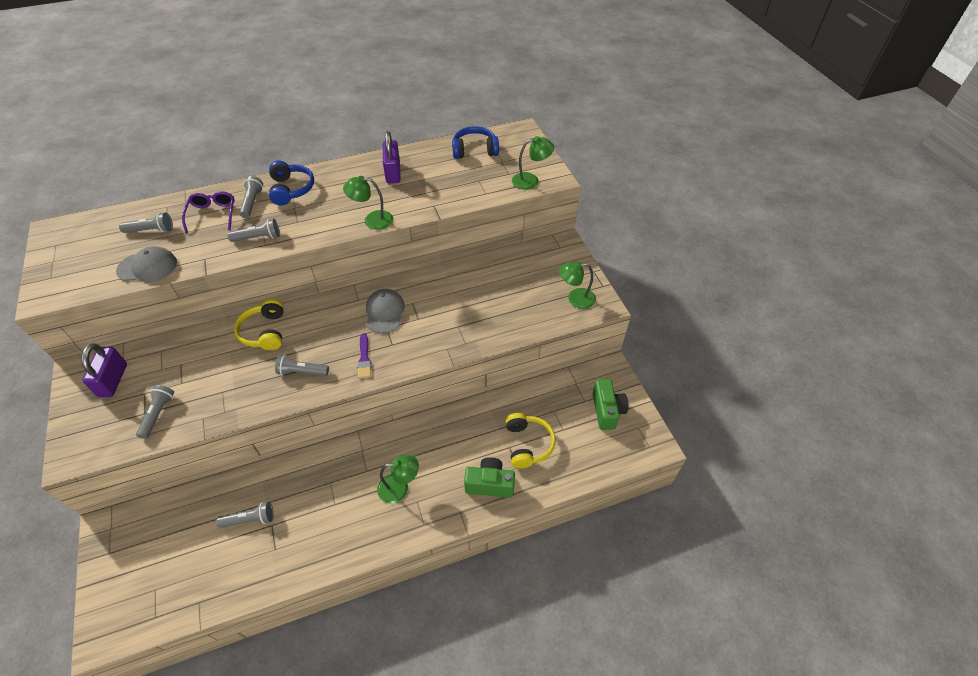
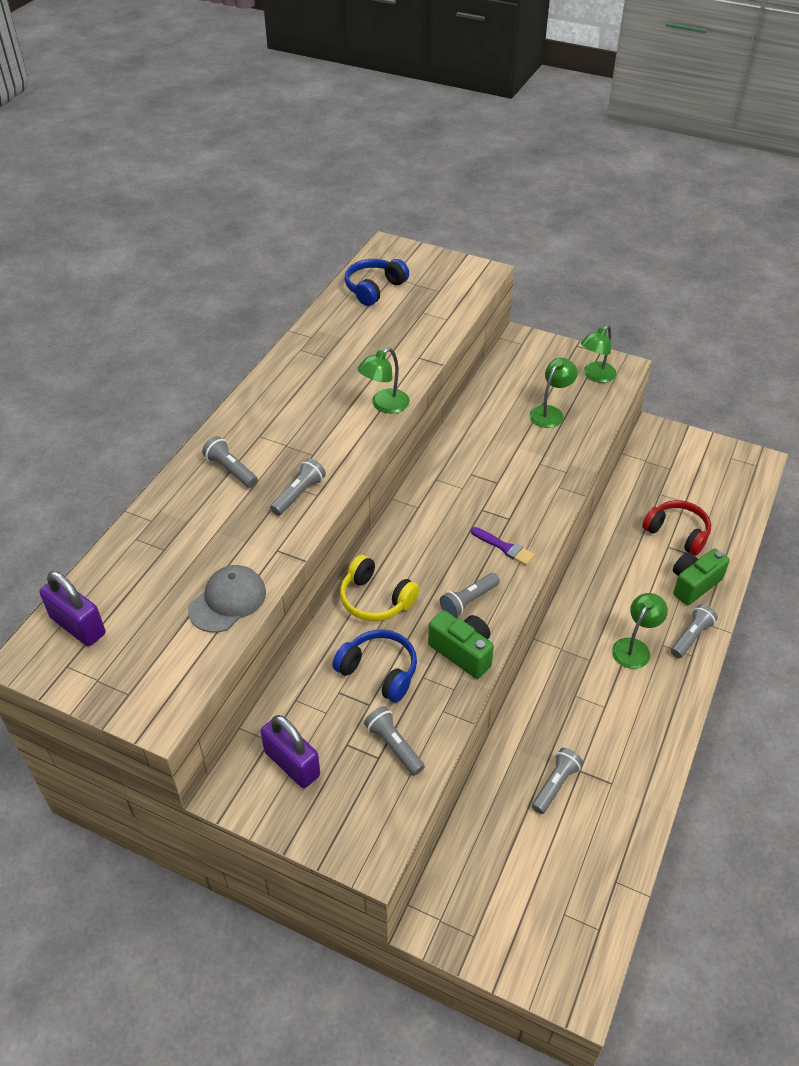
camera: 45 degrees left, 5 degrees down
(151, 230) = (162, 570): grey flashlight -> grey flashlight (691, 637)
(212, 215) = (207, 509): purple glasses -> none
(291, 189) = (252, 432): blue headphones -> blue headphones (379, 671)
(384, 312) = (460, 499): grey cap -> none
(393, 173) = (330, 354): purple padlock -> purple padlock (78, 626)
(528, 444) = (677, 533): yellow headphones -> red headphones
(531, 180) = (467, 285): green lamp -> green lamp (550, 412)
(607, 411) = (695, 463): green camera -> green camera (463, 652)

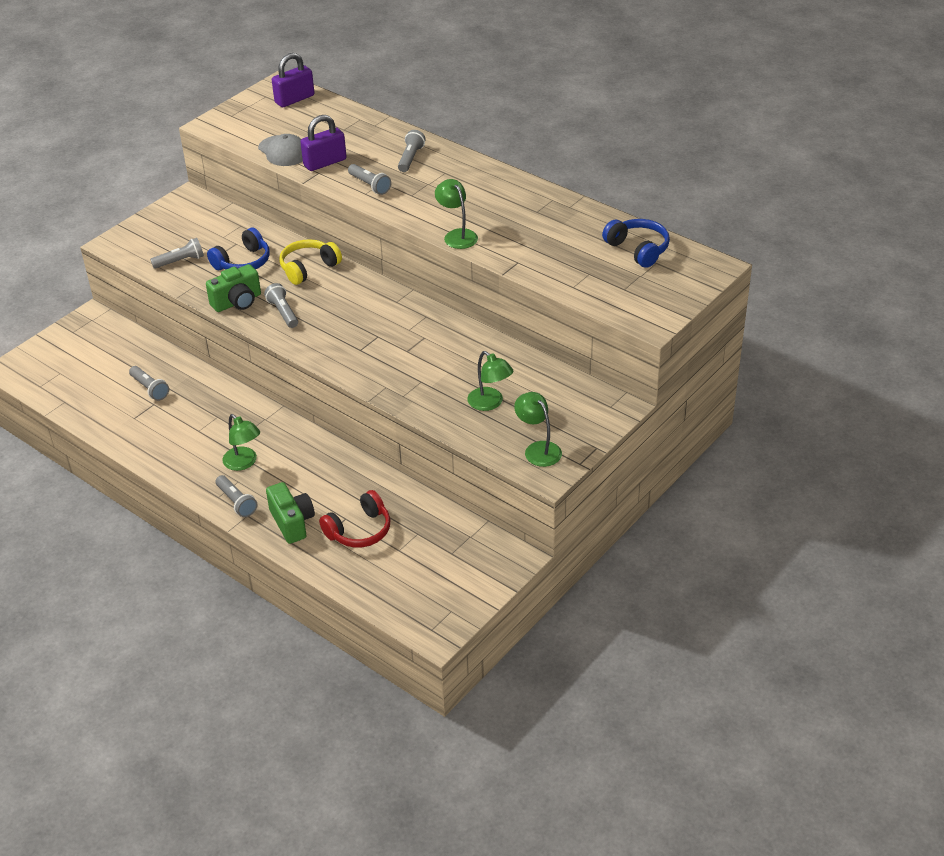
camera: 105 degrees right, 5 degrees down
(231, 470) = (410, 158): grey flashlight -> grey flashlight turned 45 degrees counterclockwise
(292, 764) = (193, 220): purple padlock -> purple padlock (325, 162)
(504, 547) = (329, 341): purple brush -> none

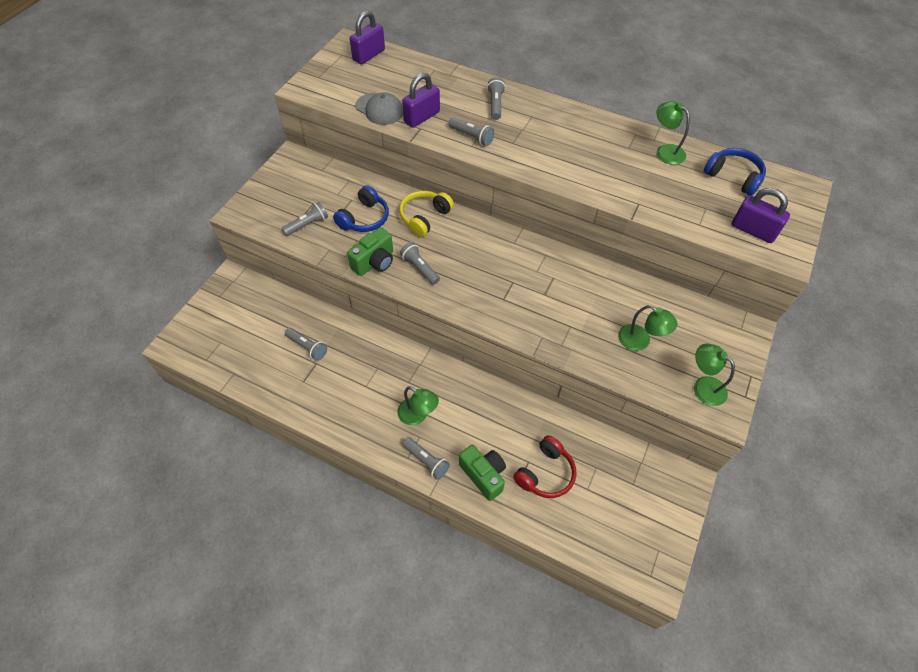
camera: 15 degrees left, 15 degrees up
(457, 235) = (572, 181): green lamp -> green lamp (665, 151)
(629, 298) = (753, 230): none -> purple padlock

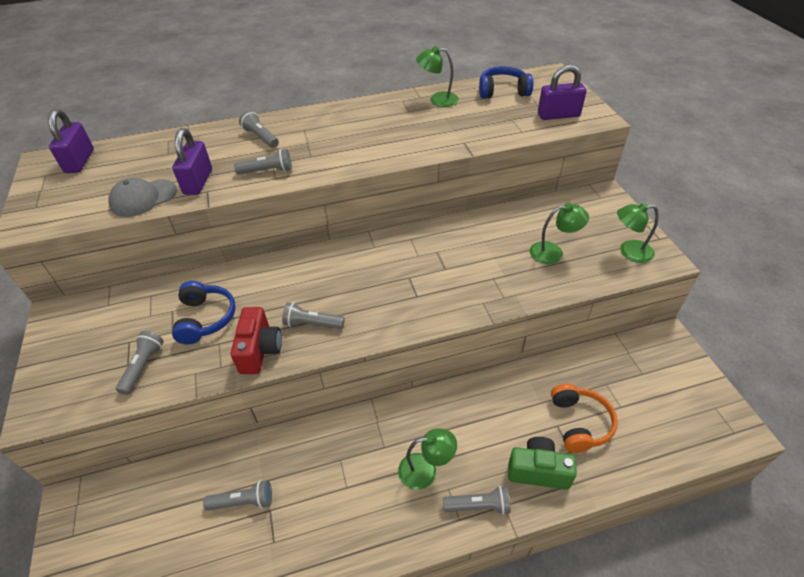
camera: 40 degrees left, 10 degrees down
(374, 262) = (260, 350): green camera -> red camera
(379, 109) = (143, 198): grey cap -> grey cap turned 150 degrees clockwise
(424, 217) = (269, 278): yellow headphones -> none
(545, 473) = (579, 423): red headphones -> orange headphones

